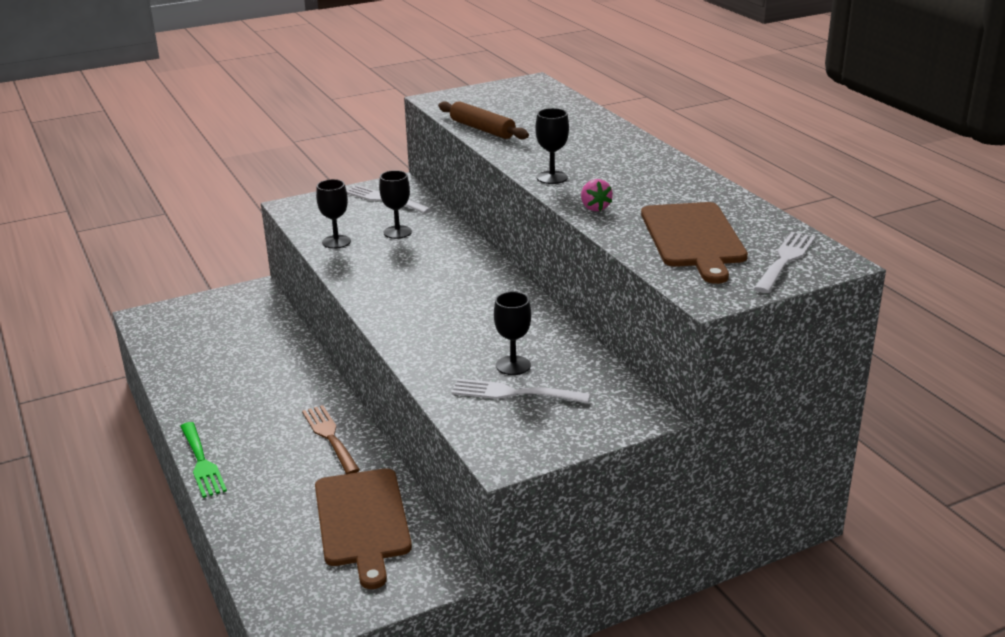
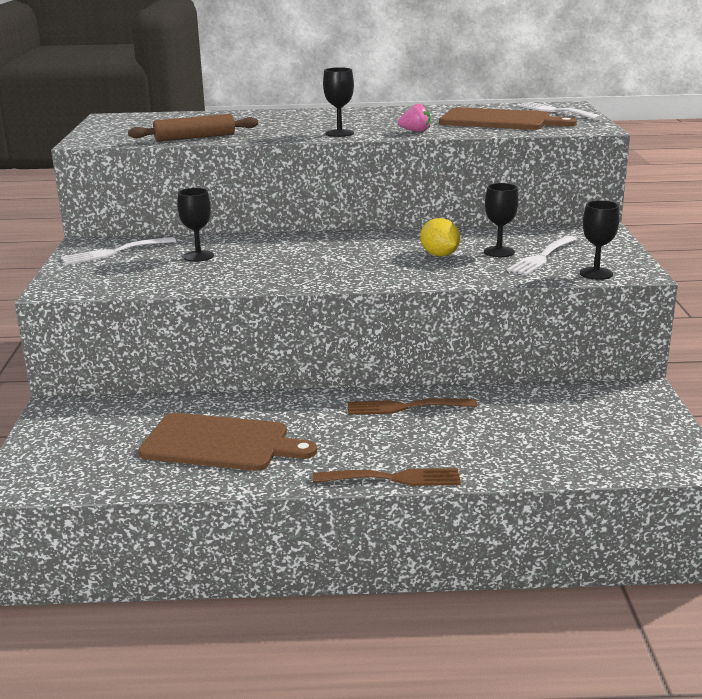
camera: 65 degrees left, 5 degrees down
(202, 462) = (394, 478): green fork -> brown fork
(336, 242) = (180, 280): black goblet -> black goblet (596, 273)
(363, 521) = (551, 411): brown cutting board -> brown cutting board (220, 443)
(479, 336) = (439, 255): none -> yellow lemon

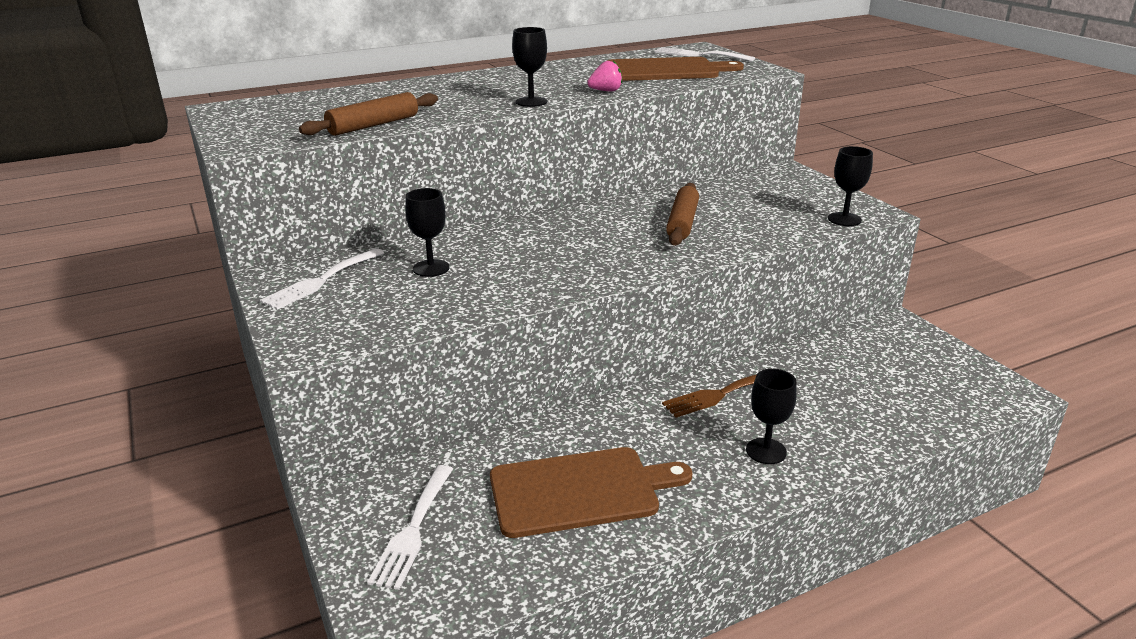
camera: 25 degrees left, 5 degrees up
(394, 478) = (794, 483): brown fork -> none
(439, 255) = (682, 223): yellow lemon -> brown rolling pin
(499, 252) = (732, 210): black goblet -> black goblet (766, 451)
(542, 257) = (777, 209): white fork -> white fork (413, 530)

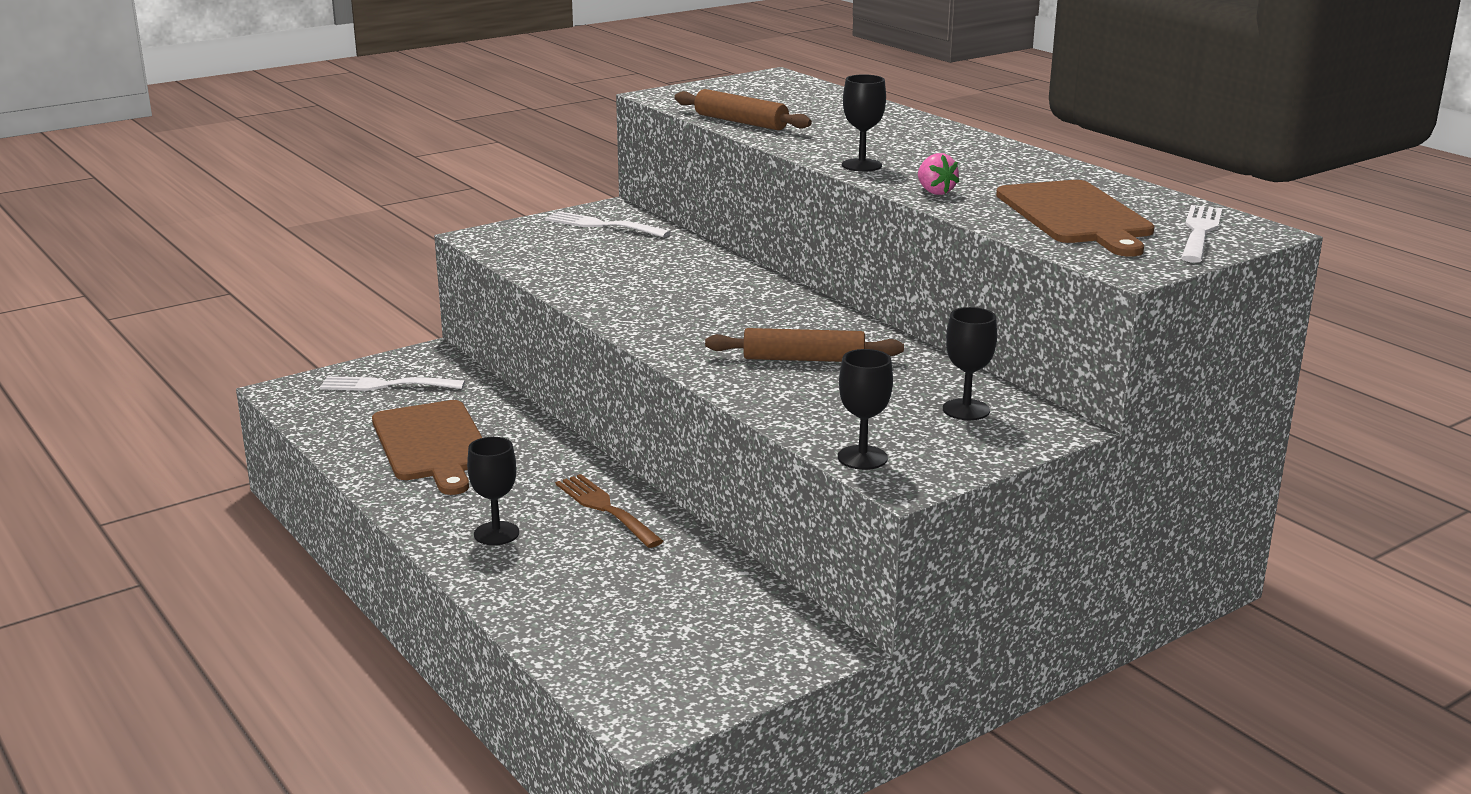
camera: 80 degrees right, 5 degrees down
(431, 268) = (638, 258): black goblet -> black goblet (966, 410)

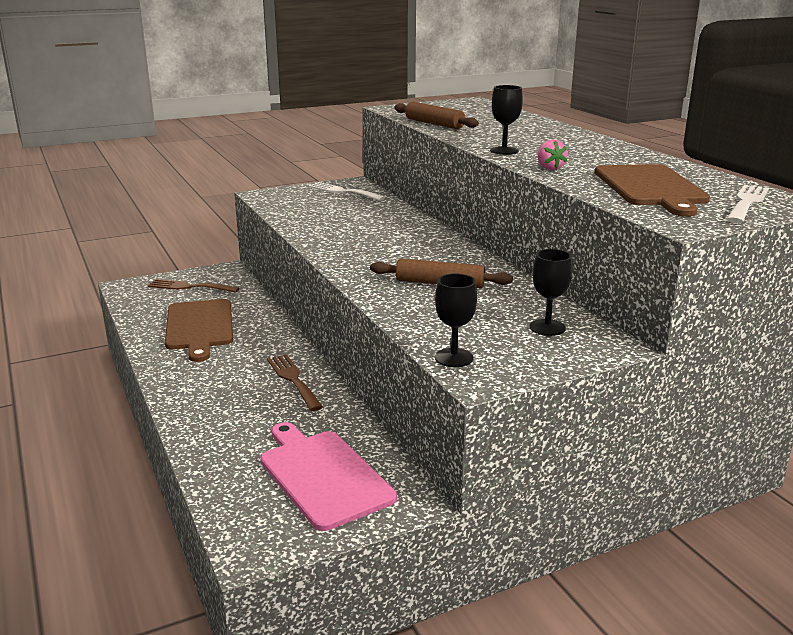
camera: 10 degrees right, 0 degrees up
(386, 385) = (189, 287): white fork -> brown fork
(496, 533) = (211, 391): black goblet -> none
(699, 627) = (322, 475): none -> pink cutting board

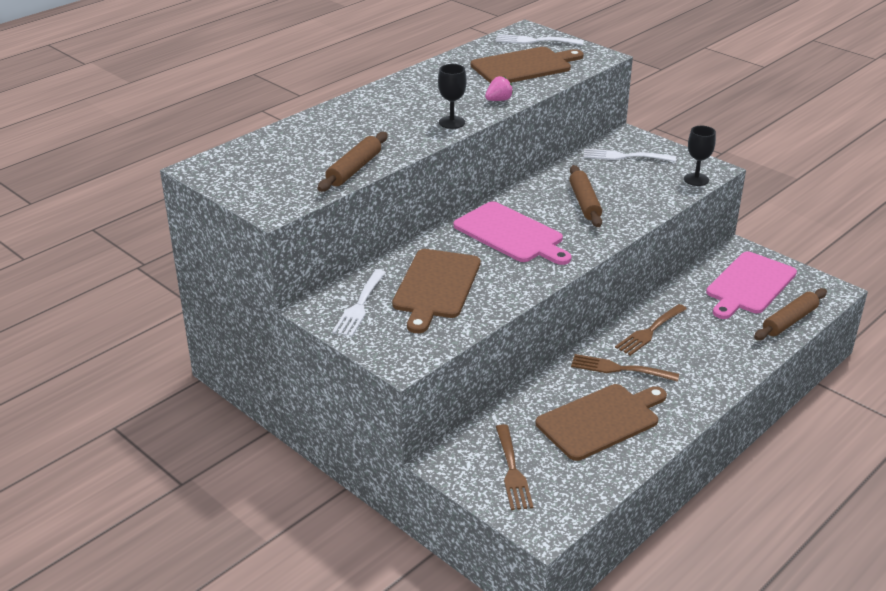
camera: 110 degrees left, 10 degrees up
(224, 478) = (789, 321): none -> brown rolling pin
(254, 350) = (619, 369): none -> brown fork
(344, 212) = (436, 287): none -> brown cutting board
(402, 244) = (511, 234): none -> pink cutting board
(547, 327) = (624, 156): black goblet -> white fork

